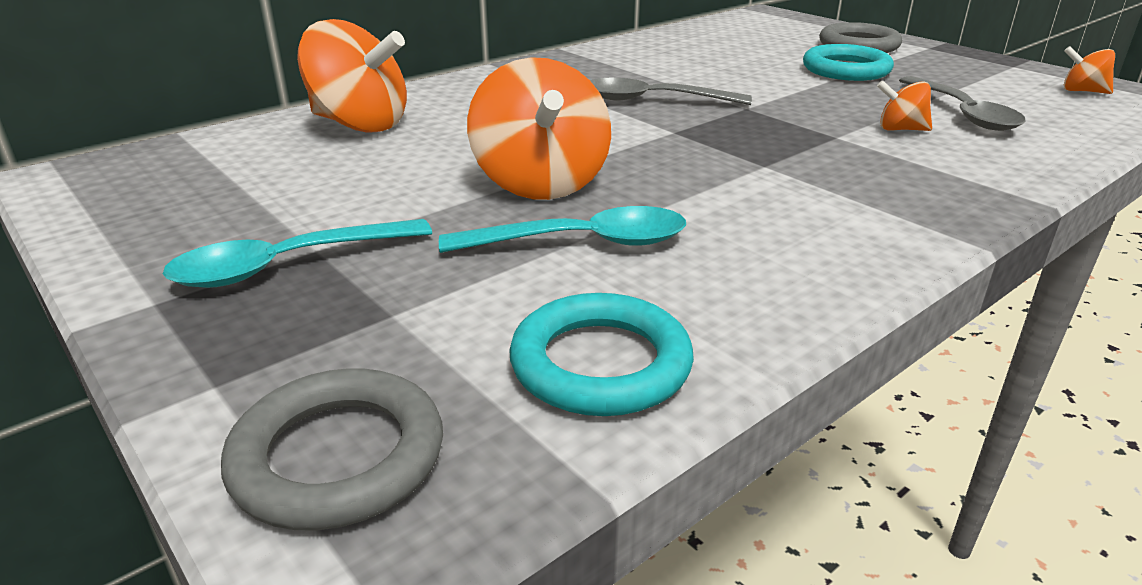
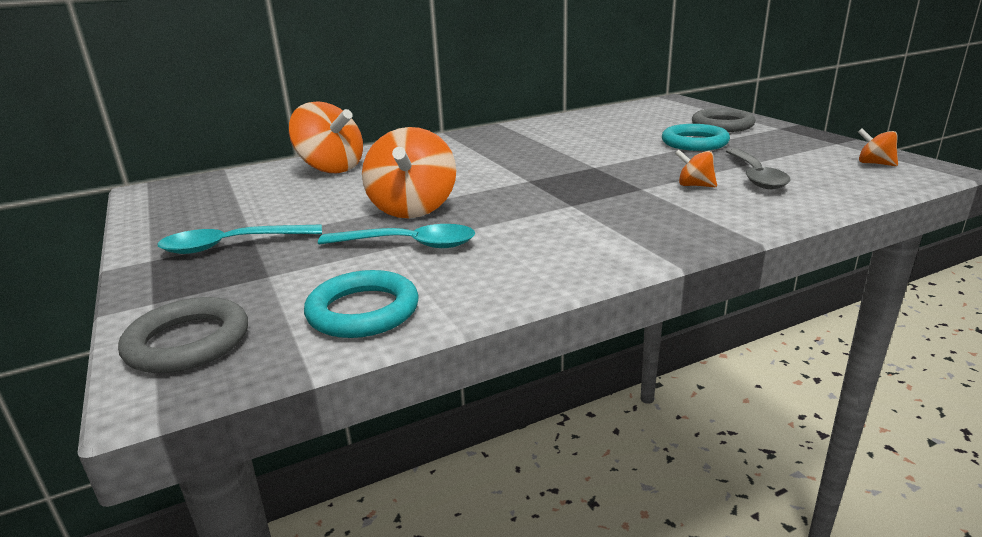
camera: 15 degrees right, 5 degrees down
(653, 100) = (532, 160): grey spoon -> none

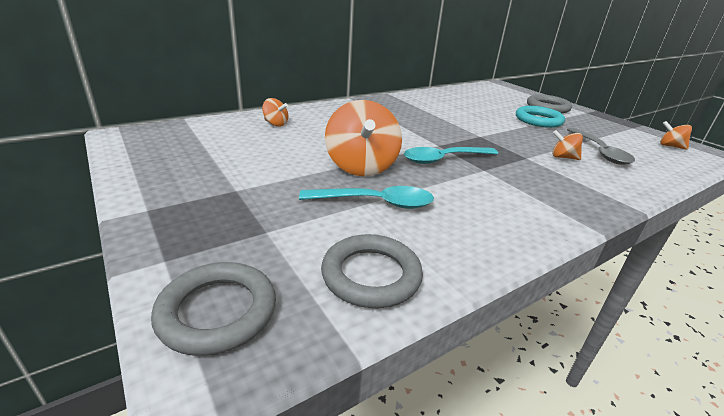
camera: 10 degrees left, 5 degrees up
(231, 245) = (219, 197): turquoise spoon -> turquoise spoon (444, 159)
(331, 168) = (276, 124): orange spinning top -> orange spinning top, size x0.48
(363, 311) = (371, 275): turquoise ring -> grey ring

